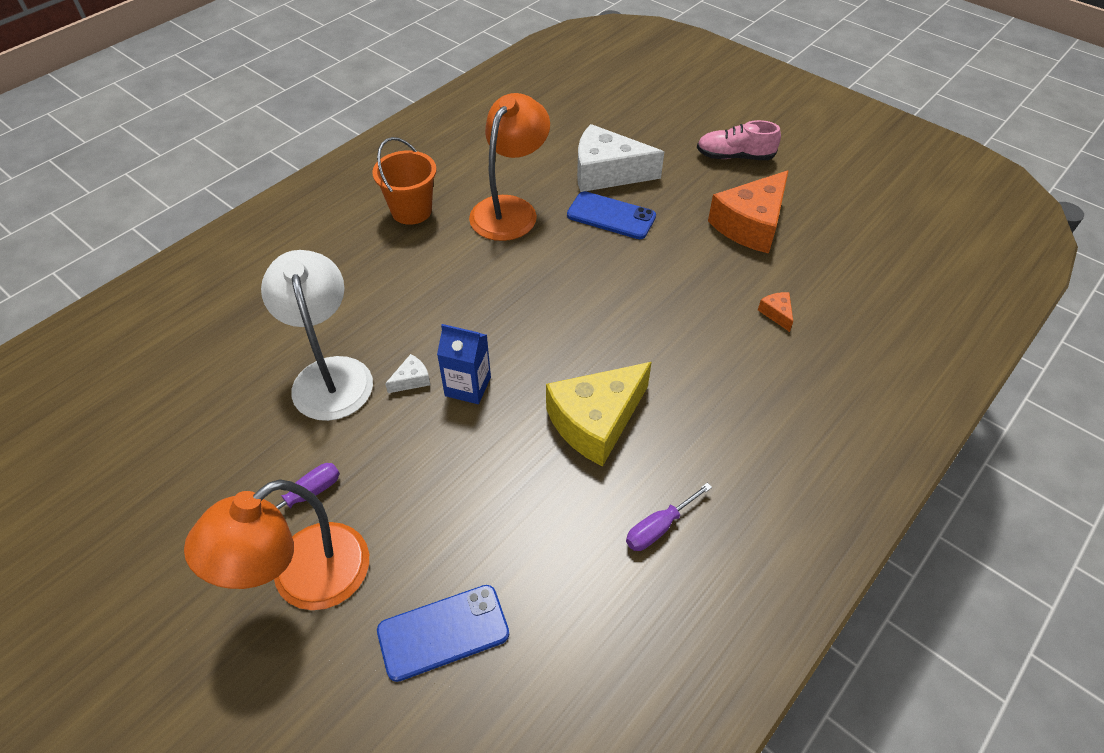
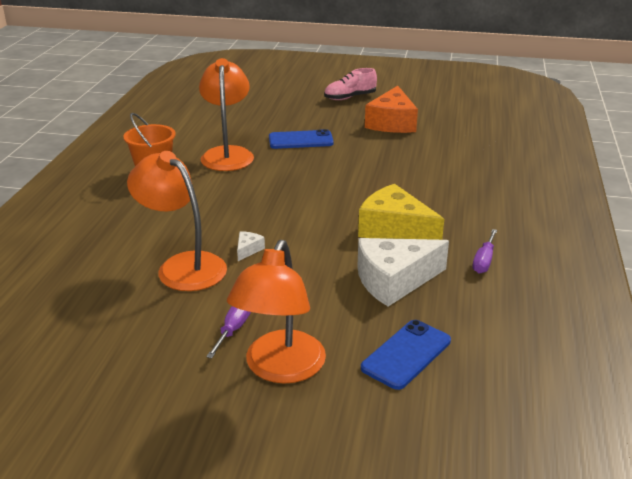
camera: 30 degrees left, 20 degrees down
(330, 374) = (182, 266): white lamp -> orange lamp
(468, 386) = (292, 240): blue carton -> none
(596, 421) = (394, 229): yellow cheese -> yellow cheese turned 105 degrees clockwise
(607, 173) = (276, 122): white cheese -> white cheese (394, 281)
(776, 313) = (449, 154): orange cheese -> none

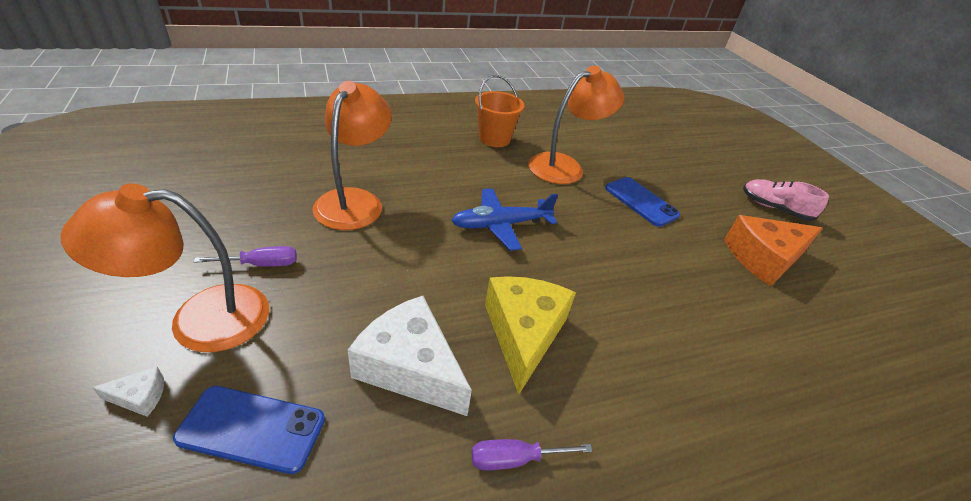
camera: 55 degrees right, 10 degrees up
(248, 250) = (405, 231): white cheese -> white cheese (139, 397)
(278, 205) = (501, 225): none -> blue plane

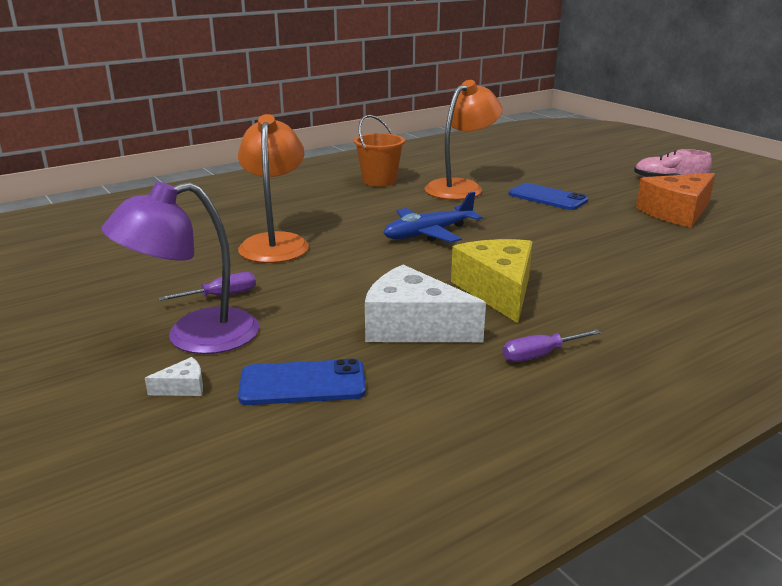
camera: 10 degrees left, 15 degrees down
(200, 319) = (194, 337): orange lamp -> purple lamp

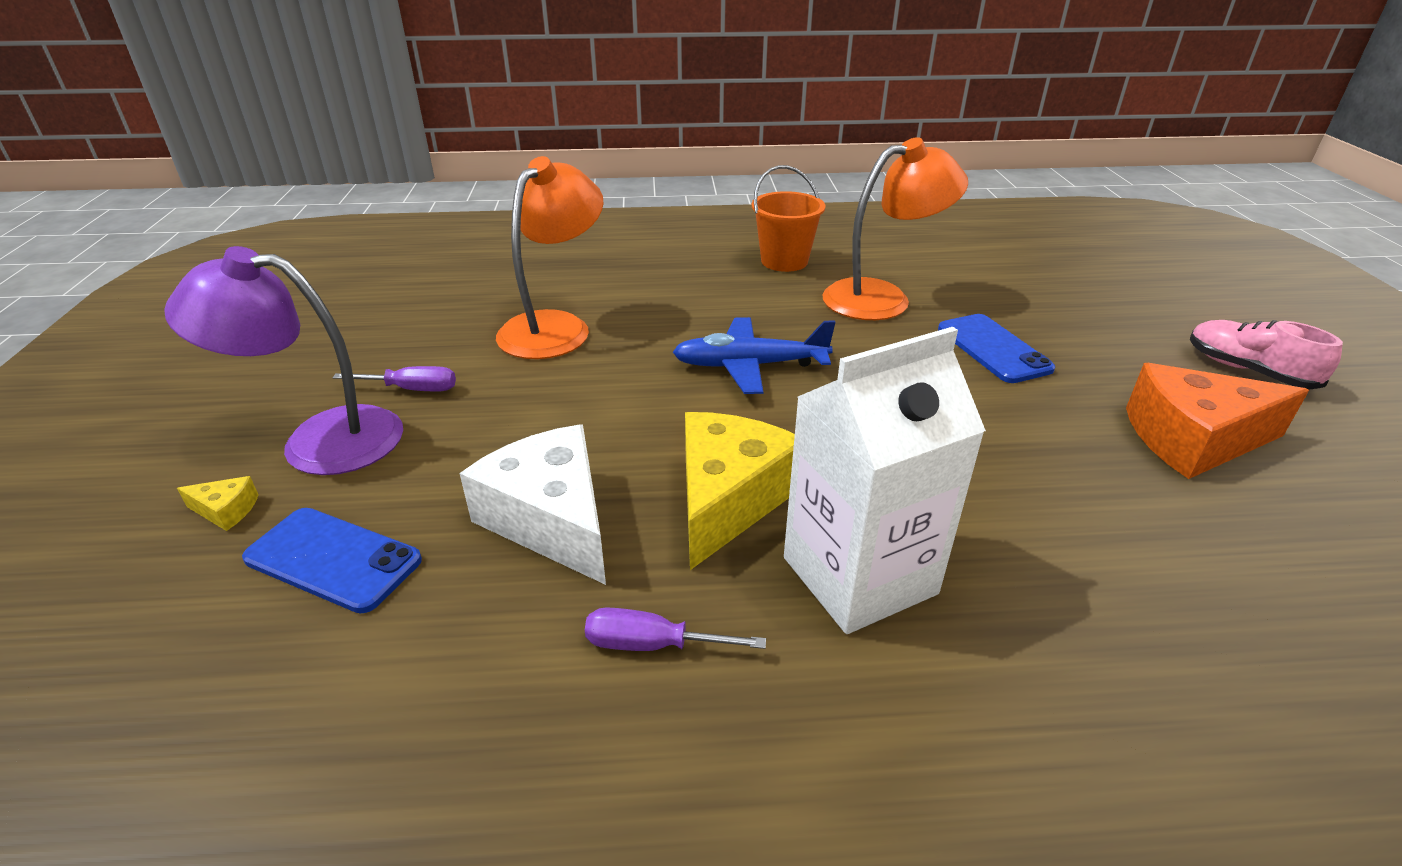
camera: 30 degrees right, 10 degrees up
(183, 387) = (226, 510): white cheese -> yellow cheese
(600, 300) = (859, 575): none -> white carton

